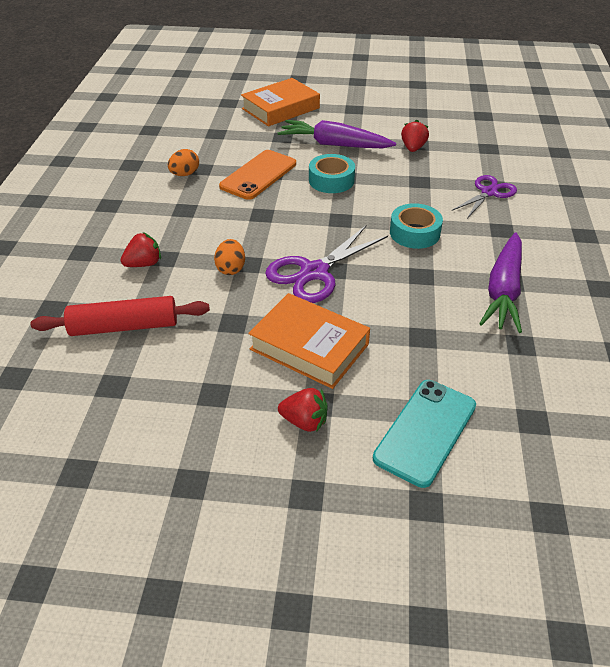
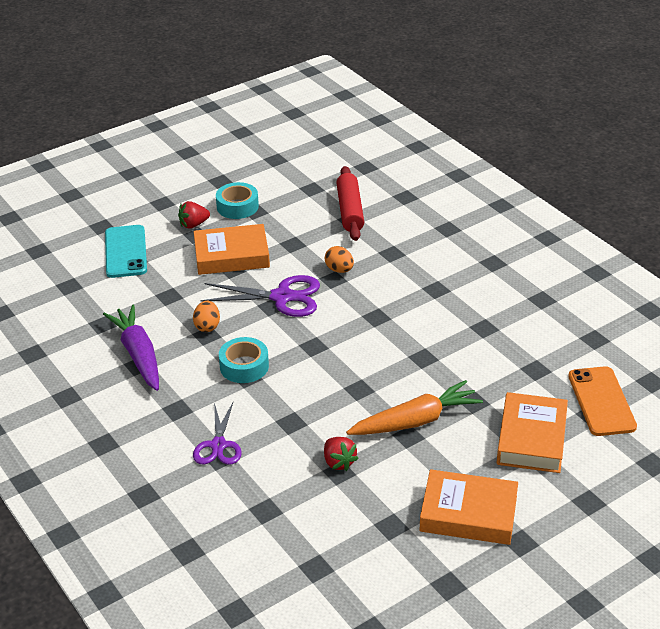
camera: 140 degrees right, 5 degrees down
(124, 326) = (350, 211): red rolling pin -> red rolling pin turned 45 degrees counterclockwise
(144, 264) = (398, 243): red strawberry -> none
(185, 174) = (487, 315): orange egg -> orange egg (207, 326)
(258, 175) = (430, 348): orange phone -> orange phone (601, 401)
(314, 272) = (282, 297): purple scissors -> purple scissors turned 90 degrees clockwise
(331, 180) = (366, 378): turquoise tape -> turquoise tape (237, 206)
(334, 144) = (415, 421): purple carrot -> orange carrot
(367, 99) = (468, 513): none -> orange book

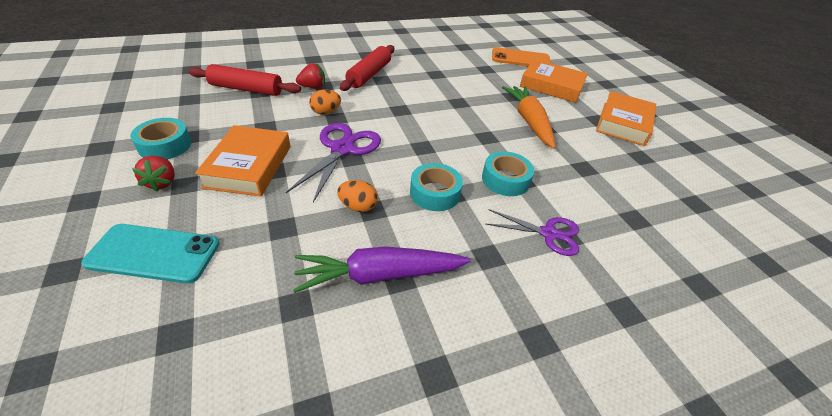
camera: 80 degrees left, 5 degrees up
(286, 410) = (505, 180): none -> turquoise tape
(339, 462) = (573, 165): red strawberry -> red strawberry (313, 87)
(440, 277) = (369, 74): none -> red rolling pin

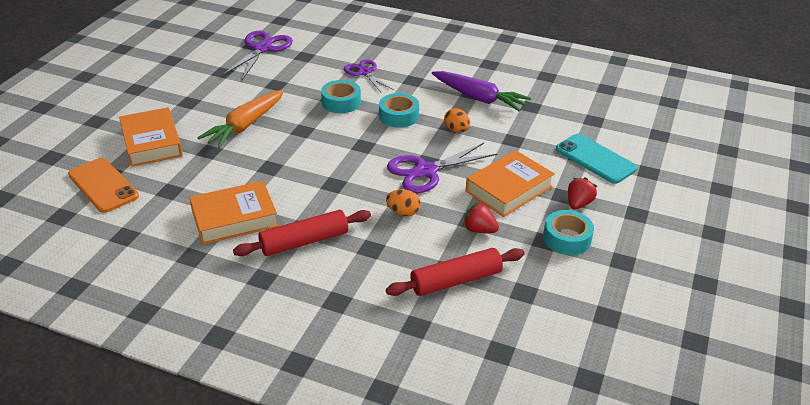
camera: 135 degrees left, 5 degrees down
(246, 89) = (456, 280): red rolling pin -> red rolling pin turned 75 degrees counterclockwise
(313, 87) = (384, 251): red strawberry -> red strawberry (479, 230)
(623, 123) = (176, 91): orange book -> orange book (234, 218)
(680, 203) = (262, 48): none -> purple scissors

